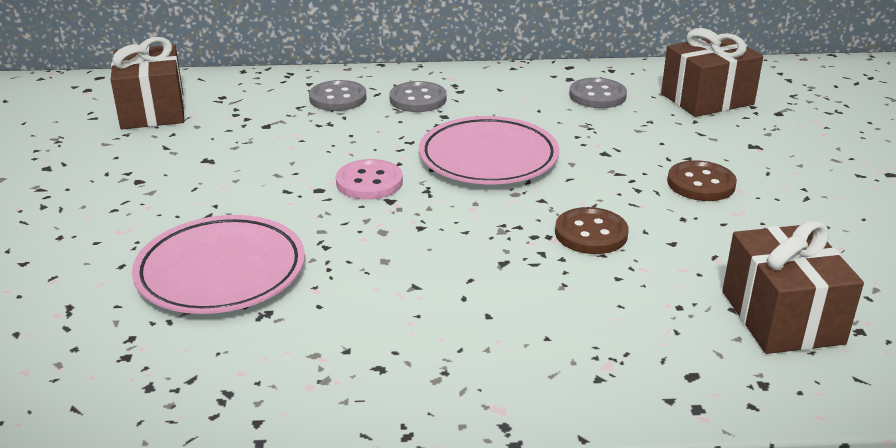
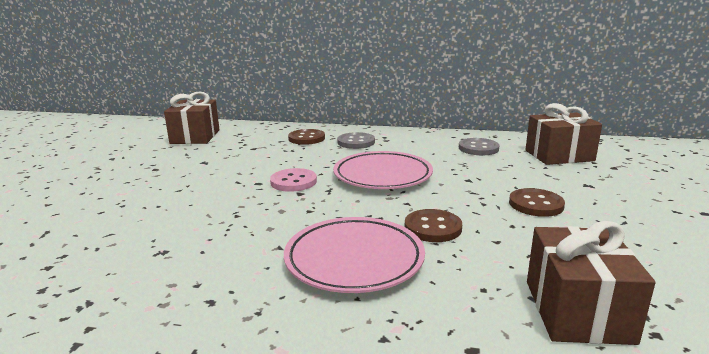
camera: 15 degrees right, 10 degrees down
(221, 272) = (156, 222): pink plate -> pink plate (354, 260)
(338, 98) = (306, 138): grey button -> brown button

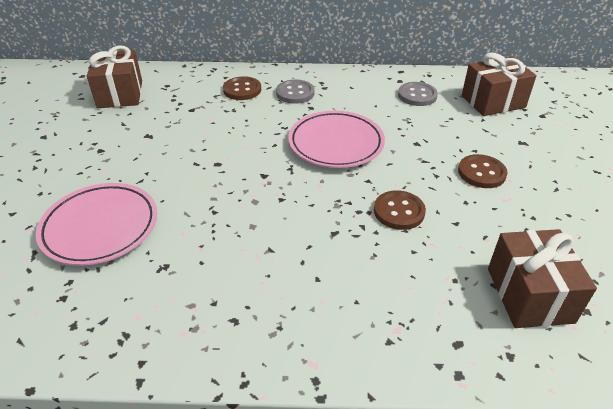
camera: 10 degrees left, 20 degrees up
(293, 182) = (252, 159): pink button -> none
(354, 260) = (341, 258): pink plate -> pink plate (100, 227)

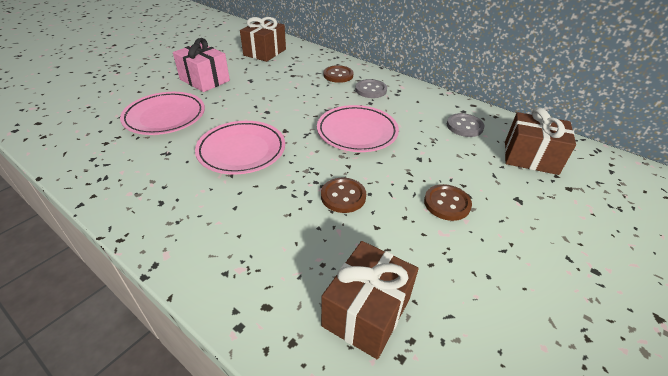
camera: 35 degrees right, 0 degrees up
(88, 159) = (204, 80): none -> pink gift
(247, 219) = (241, 151): none -> pink plate

